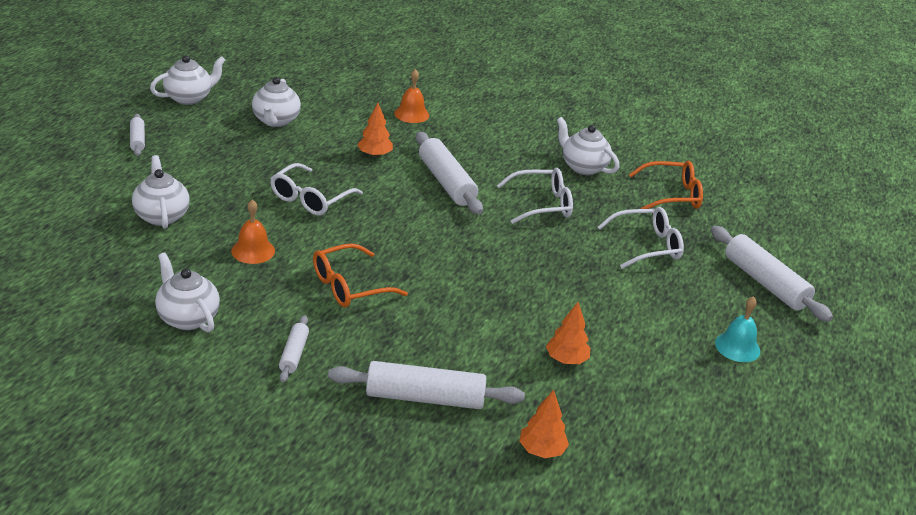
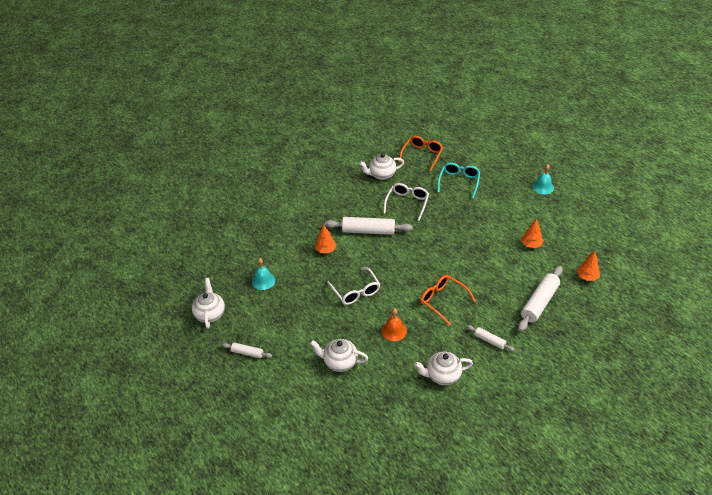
camera: 55 degrees left, 10 degrees up
(276, 121) = (263, 281): white teapot -> turquoise bell
(350, 286) = (443, 301): orange glasses -> orange glasses turned 135 degrees clockwise
(411, 114) = (291, 219): orange bell -> none
(646, 246) = (459, 182): white glasses -> turquoise glasses
(765, 283) = (503, 158): white rolling pin -> none

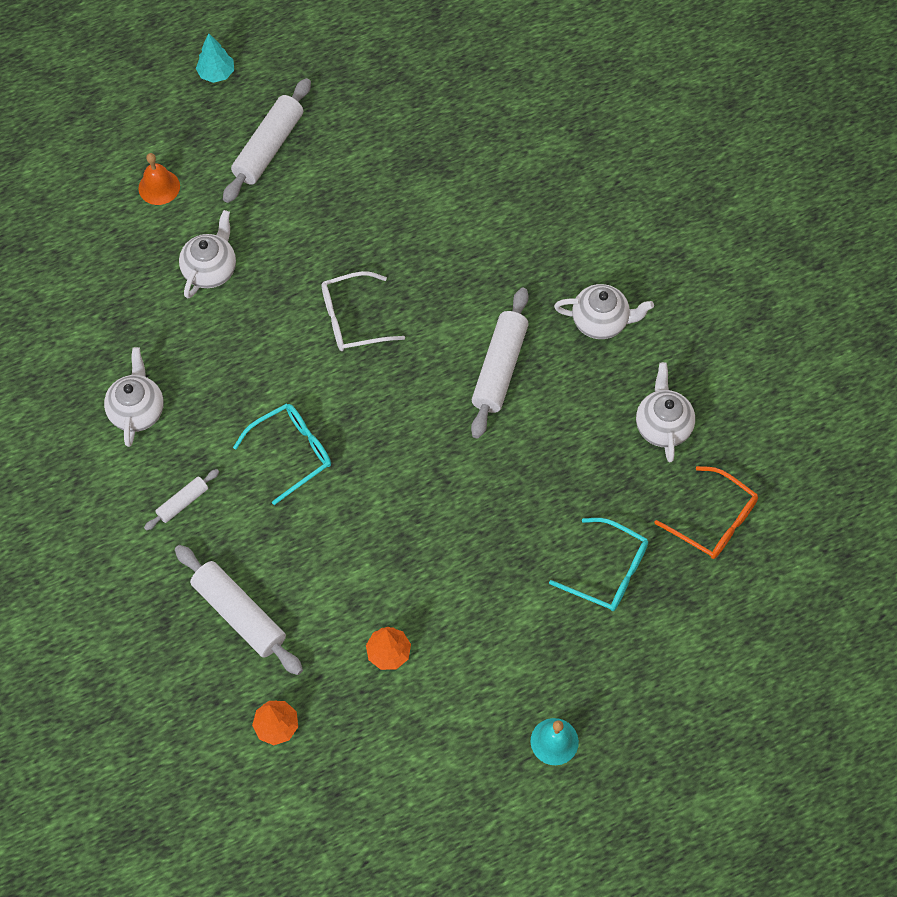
camera: 100 degrees right, 20 degrees up
(192, 393) = (216, 73): none -> turquoise tree
(210, 314) = (364, 103): white teapot -> white teapot (601, 321)
(247, 353) = (268, 147): white rolling pin -> white rolling pin, size x1.91
(263, 281) = (417, 184): turquoise bell -> none
(325, 250) = (467, 288): orange tree -> none
(394, 331) = (249, 360): orange bell -> orange bell (159, 187)
(407, 204) = (562, 453): white glasses -> none
(443, 301) = (291, 453): orange glasses -> turquoise glasses

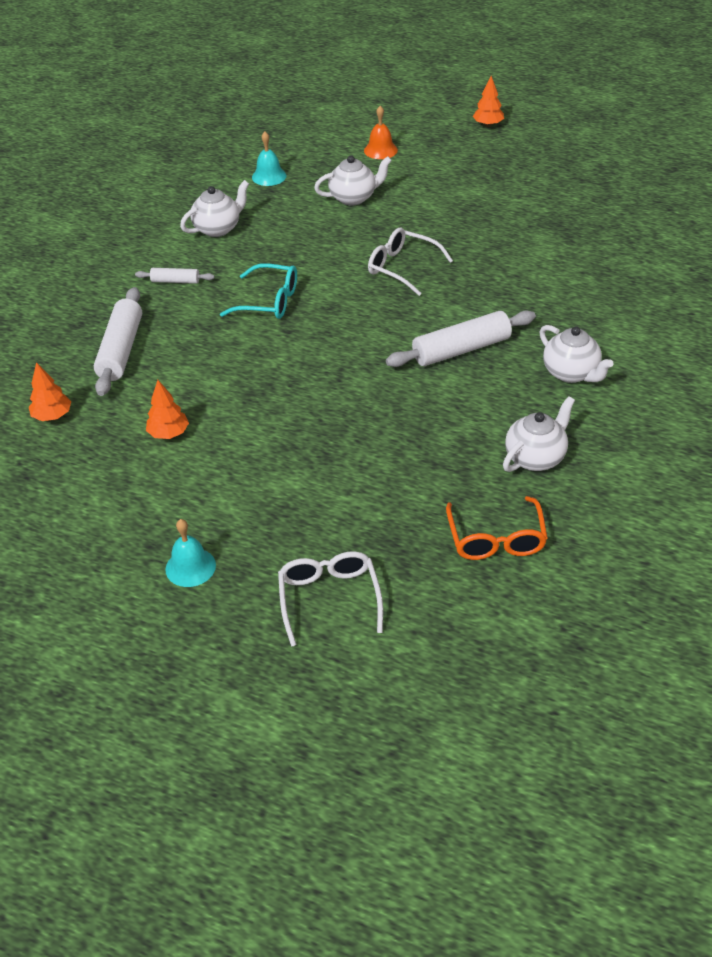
camera: 50 degrees right, 20 degrees down
(98, 306) = (269, 176): none -> turquoise bell
(216, 73) = (488, 125): turquoise tree -> orange tree
(268, 147) = (470, 169): white rolling pin -> none
(607, 571) = (372, 505): turquoise glasses -> none
(671, 672) = (329, 600): none -> white glasses

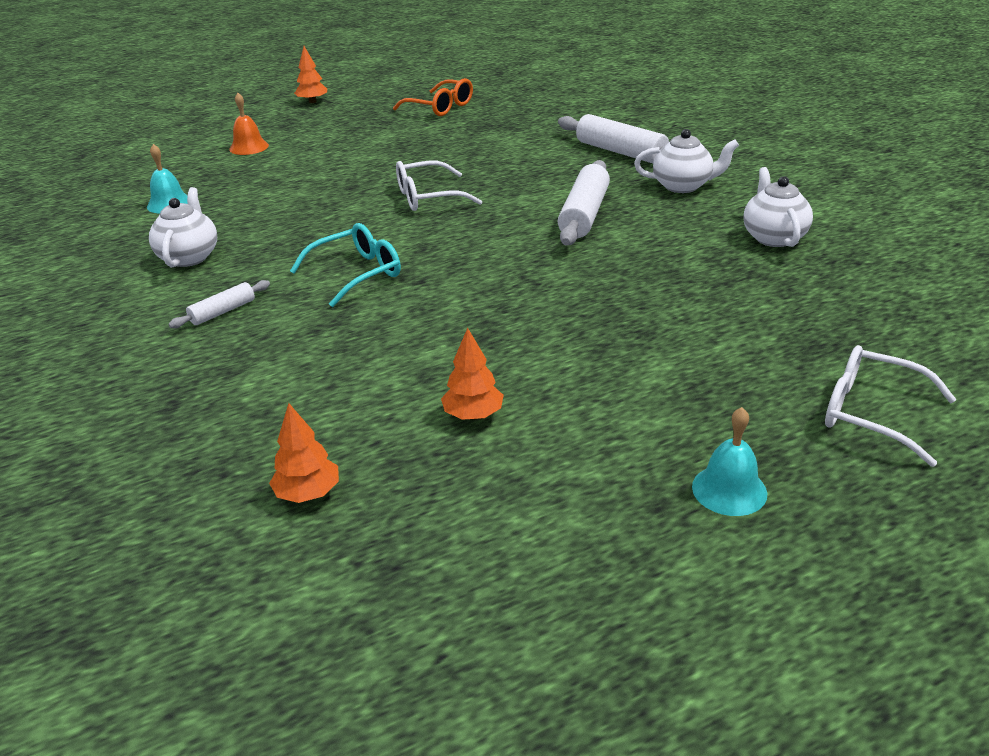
camera: 50 degrees left, 10 degrees down
(121, 350) = (273, 392): white rolling pin -> white rolling pin (620, 152)
(353, 198) = (288, 181): white teapot -> none
(496, 538) = (863, 293): orange glasses -> orange glasses (440, 107)

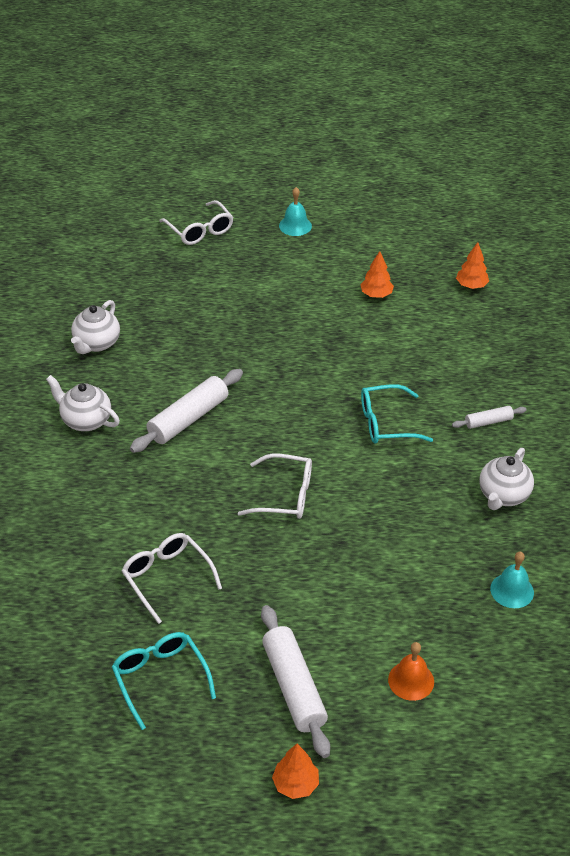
camera: 155 degrees left, 10 degrees up
(440, 107) = (160, 679): orange glasses -> turquoise glasses
(484, 137) = (167, 578): none -> white glasses
(620, 152) = (77, 490): white rolling pin -> white rolling pin (294, 687)

